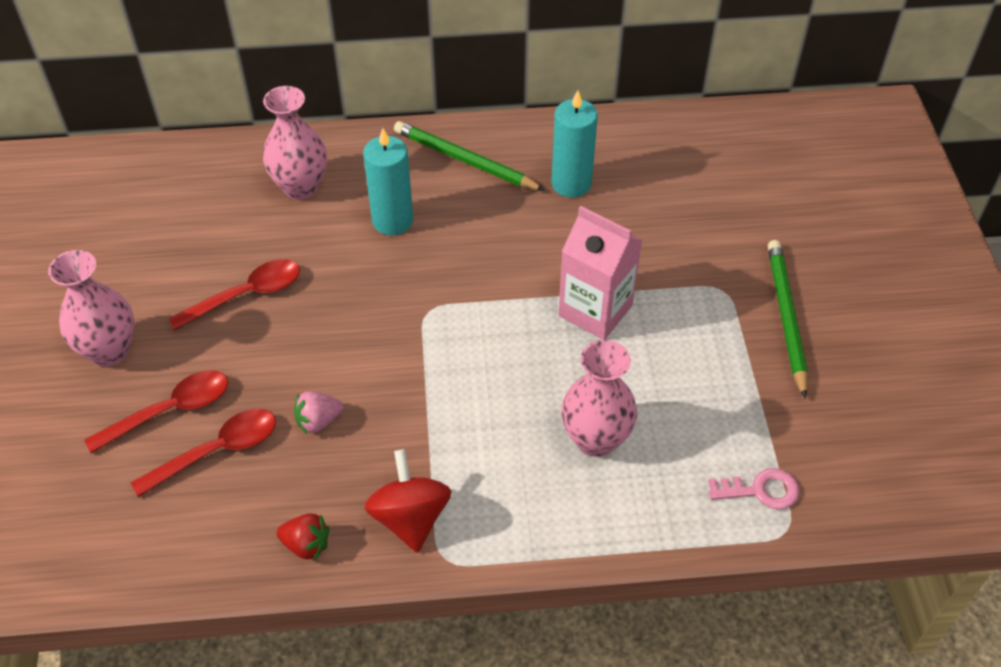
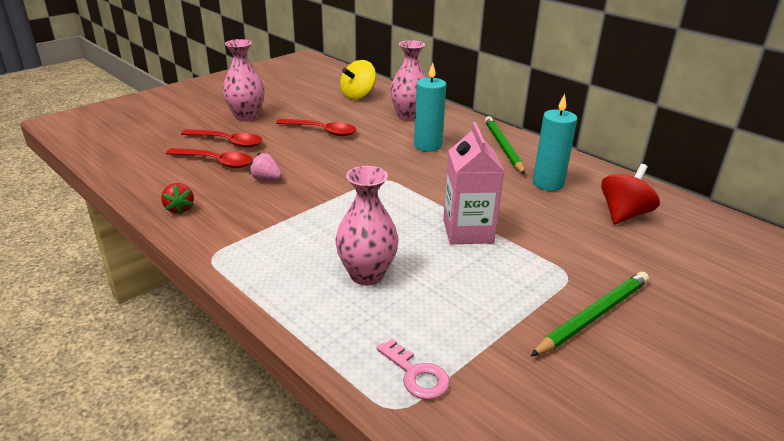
camera: 50 degrees right, 20 degrees down
(180, 195) = (358, 96): none -> yellow spinning top
(410, 518) = (230, 232): red spinning top -> red spinning top (624, 214)

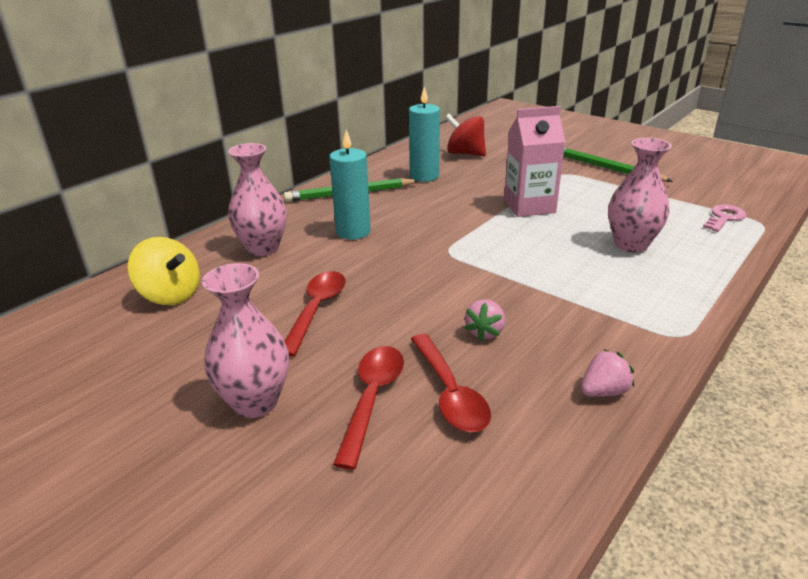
camera: 95 degrees left, 0 degrees up
(179, 209) = (603, 391): red strawberry -> pink strawberry
(216, 162) = (450, 393): red spoon -> red spoon turned 150 degrees clockwise

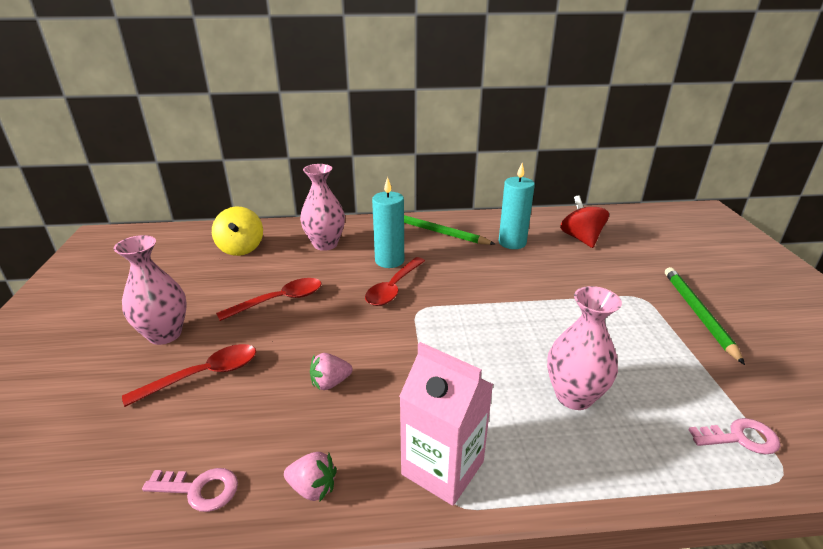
camera: 45 degrees right, 0 degrees up
(450, 393) = (239, 405): red spoon -> red spoon (393, 288)
(529, 206) = (548, 309): pink carton -> pink carton (442, 468)
(540, 456) = (199, 489): none -> pink key

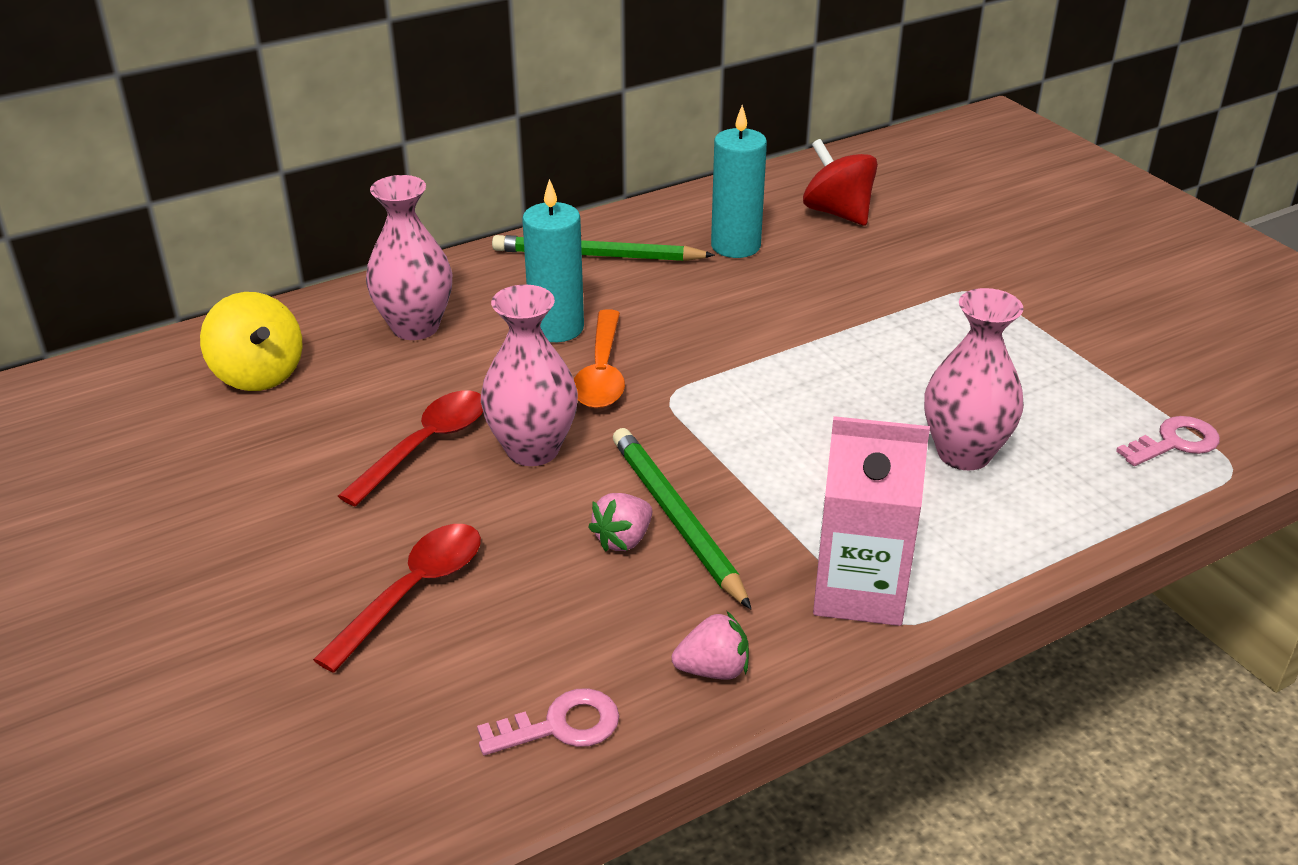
camera: 25 degrees left, 5 degrees up
(165, 334) = (276, 555): pink vase -> pink vase (532, 449)
(393, 288) = (602, 373): red spoon -> orange spoon
(698, 314) = (1059, 295): green pencil -> green pencil (677, 519)

